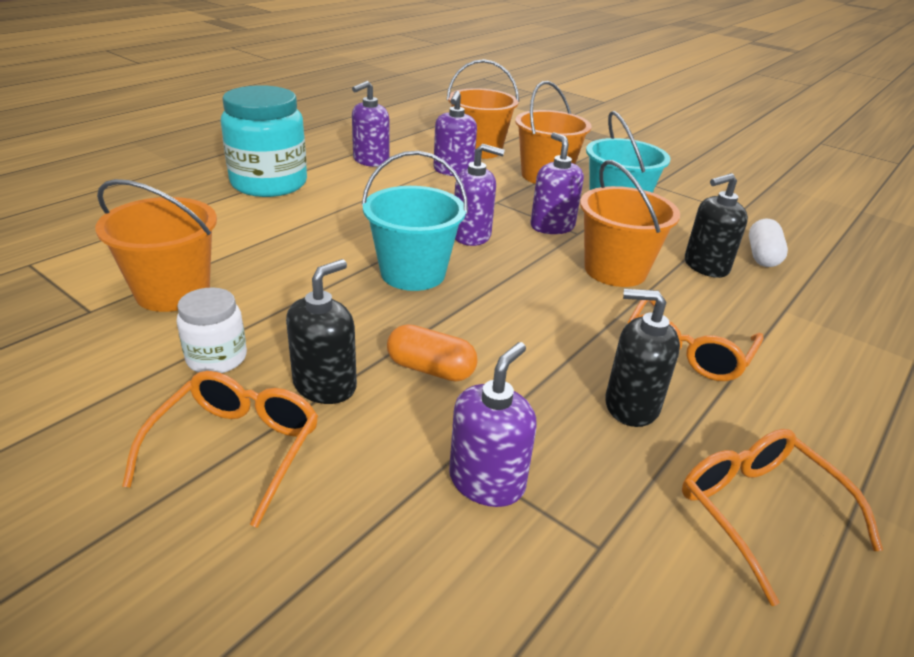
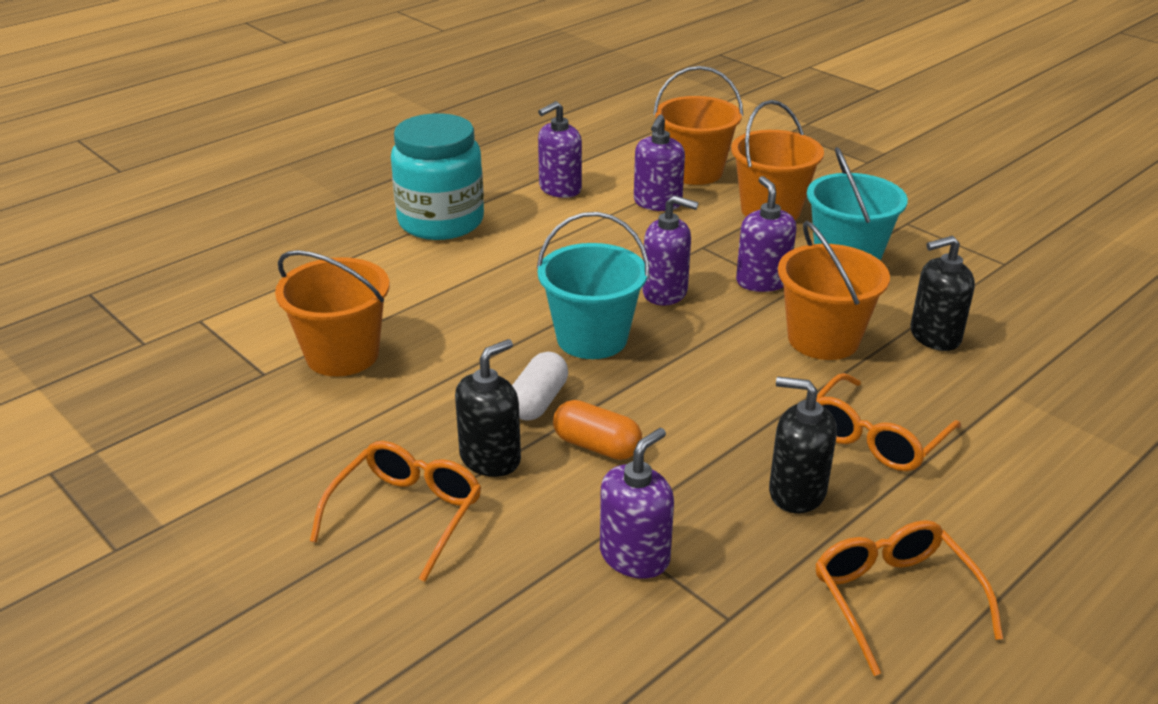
camera: 10 degrees right, 0 degrees up
(217, 358) = (387, 427): white jar -> none
(762, 256) = (1011, 324): white capsule -> white capsule (538, 401)

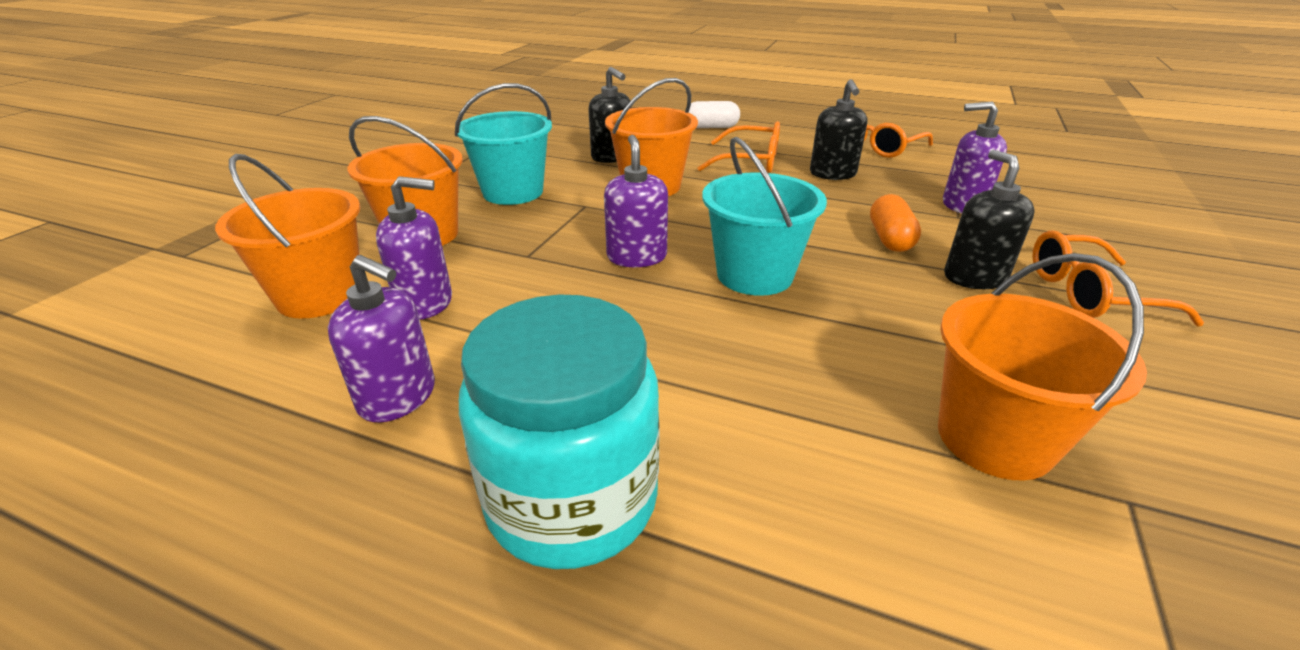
camera: 115 degrees left, 0 degrees up
(490, 458) = (974, 277): black soap dispenser -> black soap dispenser turned 60 degrees clockwise
(538, 401) = (878, 276): white capsule -> white capsule (711, 127)
(762, 281) = (578, 218): purple soap dispenser -> none

